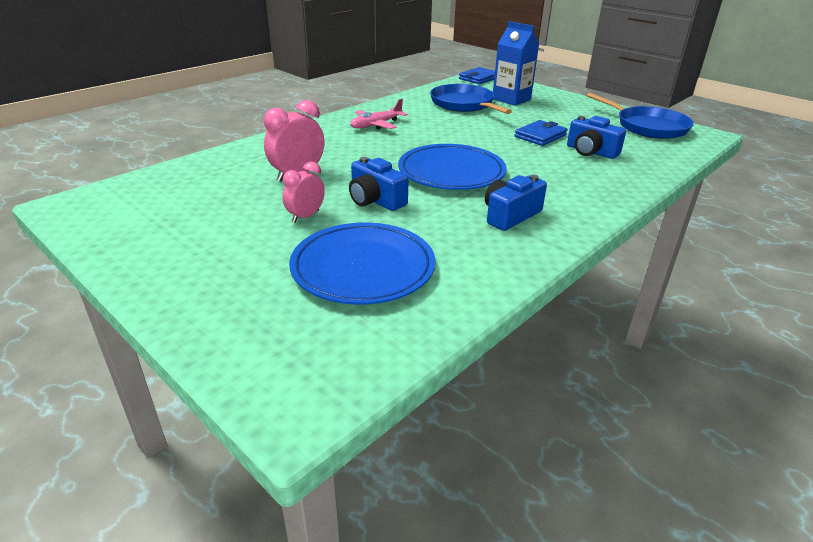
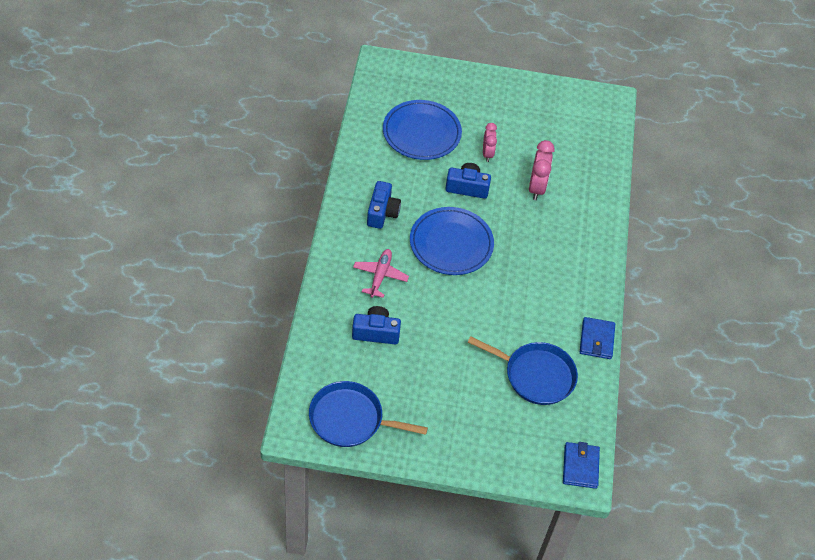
camera: 140 degrees right, 20 degrees up
(376, 125) = (564, 286): pink plane -> pink plane (380, 276)
(511, 99) = (505, 417): blue carton -> none
(540, 136) = (429, 341): blue wallet -> blue wallet (596, 340)

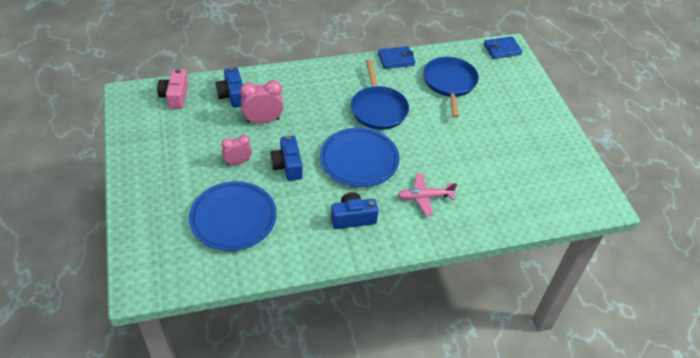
camera: 110 degrees left, 5 degrees down
(350, 419) = (569, 174): blue pan -> blue pan (378, 109)
(376, 332) = (482, 182): blue camera -> blue camera (232, 95)
(597, 132) = (175, 96): none -> pink camera

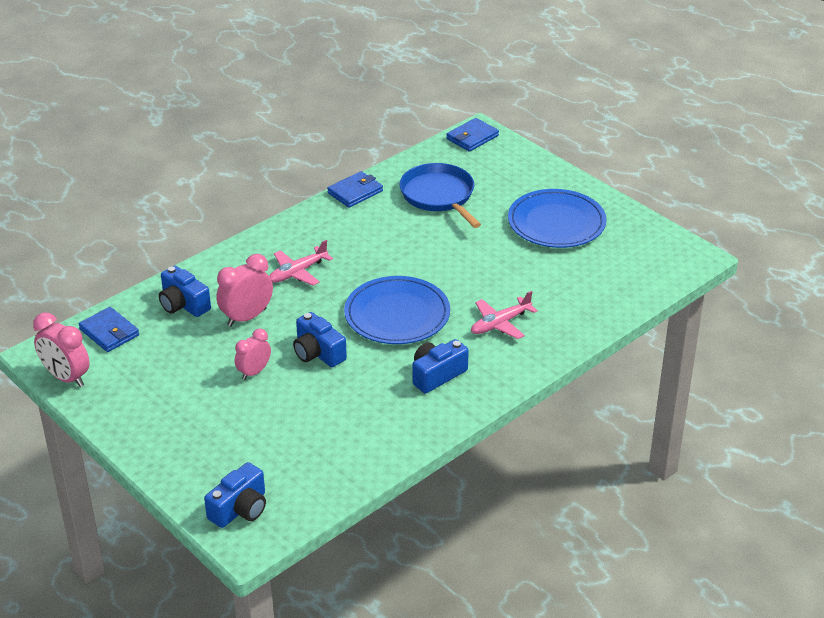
camera: 25 degrees left, 10 degrees down
(127, 116) = (66, 377): none -> pink clock
(152, 260) = (240, 509): none -> blue camera
(175, 96) = (109, 332): pink camera -> blue wallet
(233, 218) = (299, 430): blue plate -> blue plate (556, 223)
(318, 102) = (297, 272): none -> pink plane
(378, 109) = (377, 254): blue pan -> none

